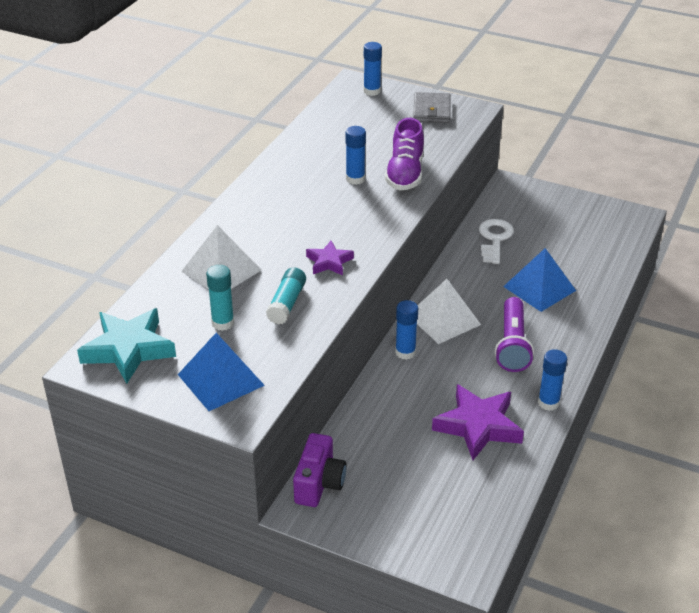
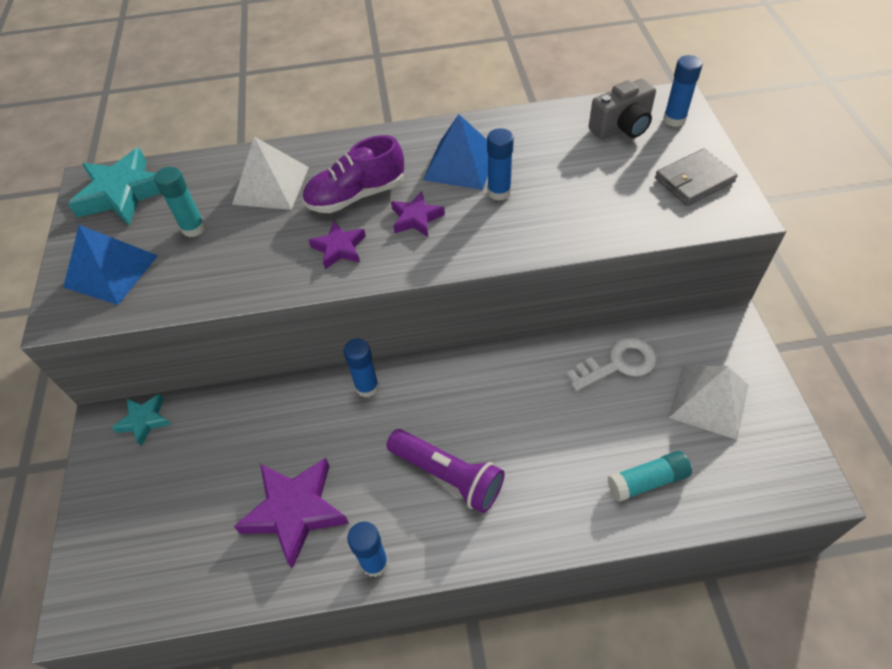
camera: 60 degrees right, 15 degrees up
(287, 303) = (250, 254): turquoise glue stick -> turquoise glue stick (647, 481)
(319, 483) = (144, 420): purple camera -> turquoise star
(339, 220) = (416, 218): none -> purple star
(354, 111) = (622, 127): none -> grey camera
(405, 174) = (547, 223): purple shoe -> purple shoe (356, 195)
(444, 319) = (442, 391): white pyramid -> white pyramid (708, 401)
(512, 345) = (448, 476): purple flashlight -> purple flashlight turned 120 degrees counterclockwise
(539, 288) = (568, 451): blue pyramid -> blue pyramid (460, 164)

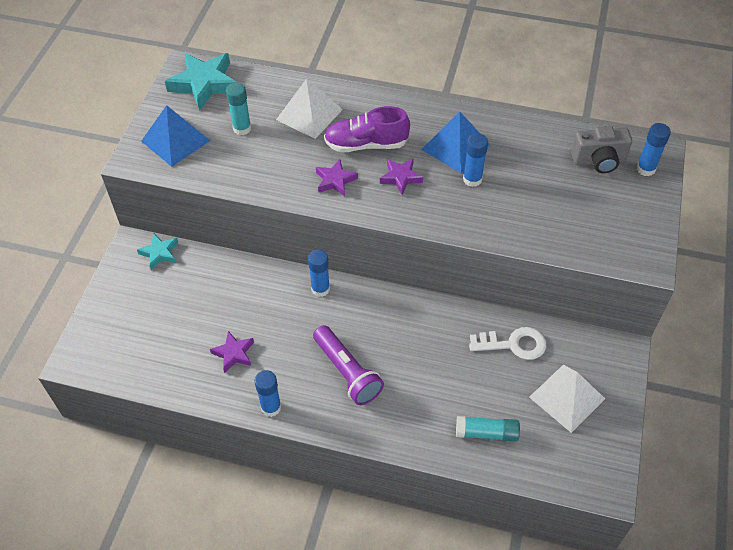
camera: 20 degrees right, 0 degrees up
(295, 511) = (234, 353): purple star -> purple star, size x0.55
(694, 180) = (628, 224): grey wallet -> none

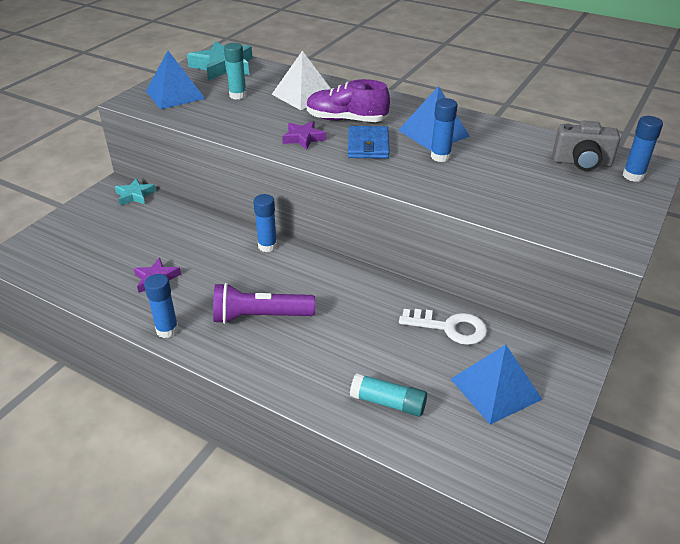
camera: 15 degrees right, 15 degrees down
(347, 372) = (260, 316): purple flashlight -> purple flashlight turned 105 degrees clockwise
(400, 178) = (368, 145): purple star -> blue wallet
(567, 397) = (495, 389): white pyramid -> blue pyramid

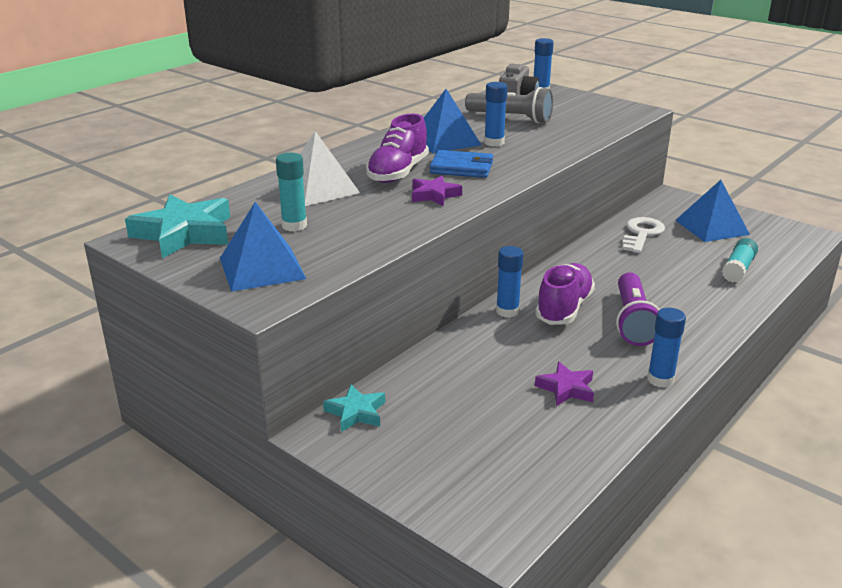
camera: 80 degrees left, 10 degrees down
(277, 276) = (564, 308): none -> purple shoe
(520, 162) = (511, 118): none -> grey flashlight

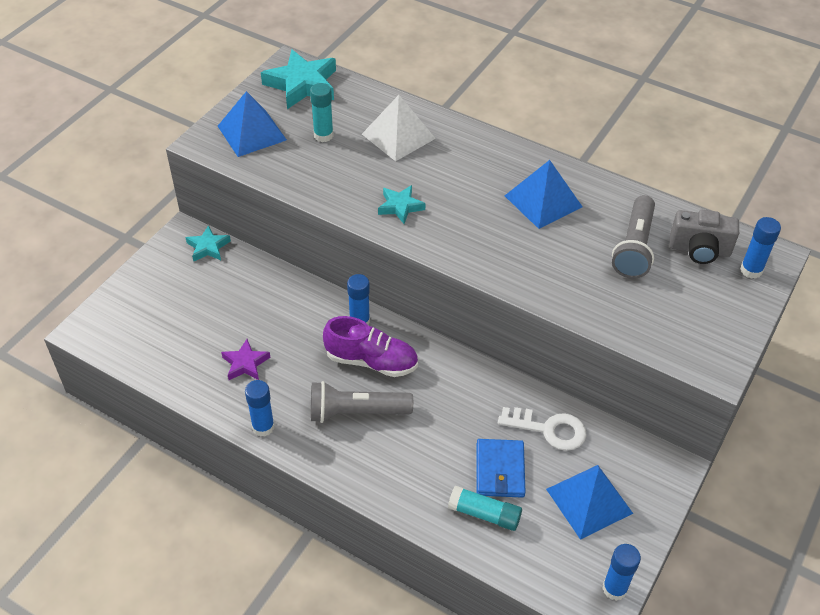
camera: 80 degrees right, 20 degrees up
(398, 172) = (447, 178): purple shoe -> none
(434, 195) = (400, 207): purple star -> turquoise star
(462, 168) = (471, 219): blue wallet -> blue wallet (500, 470)
(494, 142) = (548, 238): blue glue stick -> blue glue stick (614, 588)
(633, 321) = (356, 412): purple flashlight -> grey flashlight

